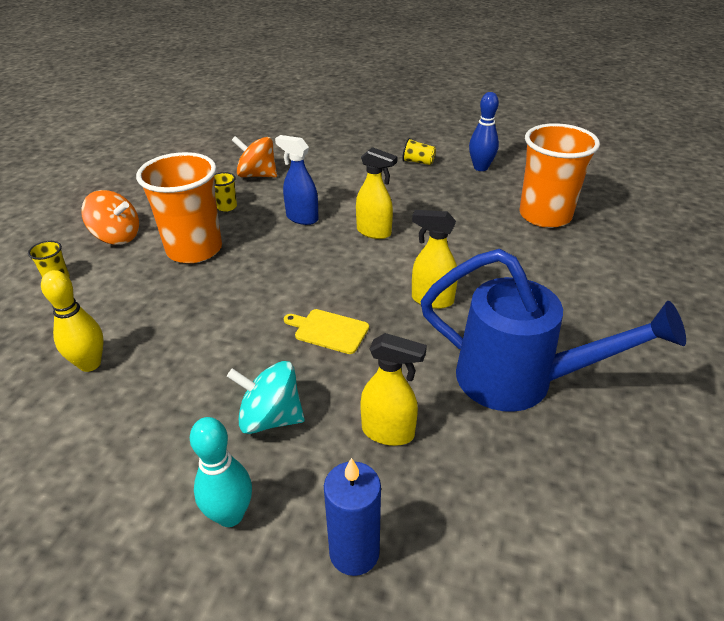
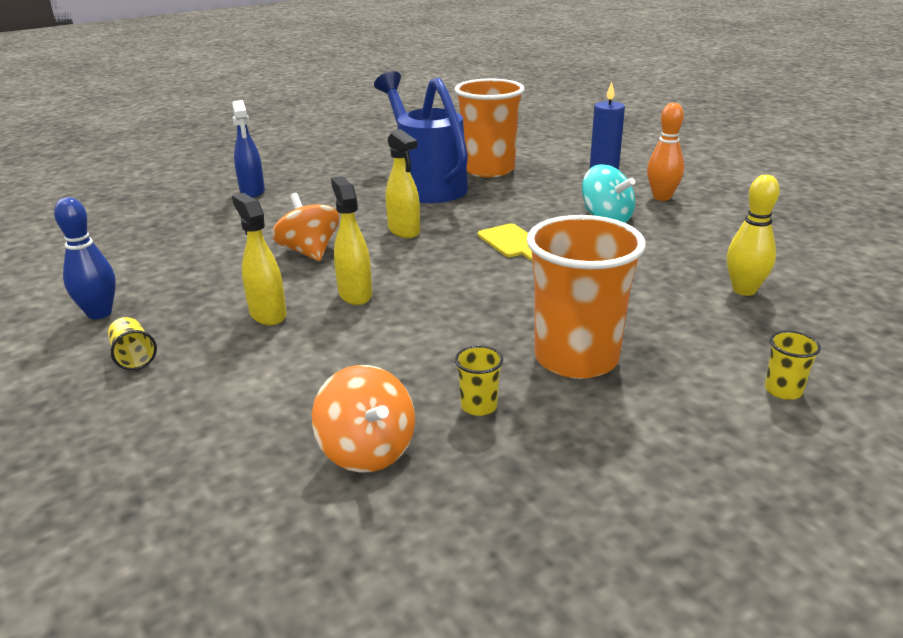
camera: 140 degrees left, 10 degrees down
(117, 237) = (679, 426): orange spinning top -> orange spinning top (309, 252)
(230, 515) = (661, 197): turquoise bowling pin -> orange bowling pin
(301, 218) = (403, 343): blue spray bottle -> blue spray bottle (252, 191)
(388, 432) = (537, 193): yellow spray bottle -> yellow spray bottle (267, 314)
(545, 215) = (185, 245): orange cup -> orange cup (488, 170)

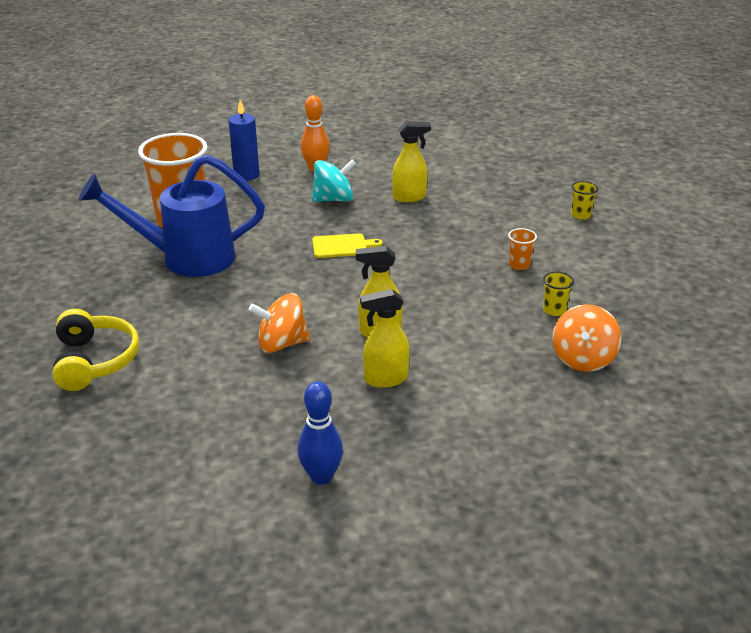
camera: 70 degrees left, 5 degrees up
(133, 357) = (415, 455): yellow cup -> none
(252, 191) = (94, 361): blue spray bottle -> yellow headphones
(367, 450) = (583, 359): orange spinning top -> orange spinning top turned 120 degrees clockwise
(404, 231) = (279, 289): yellow spray bottle -> yellow spray bottle (409, 197)
(576, 358) = (519, 265): orange cup -> orange cup, size x0.40
(744, 290) = (472, 188): yellow bowling pin -> none

